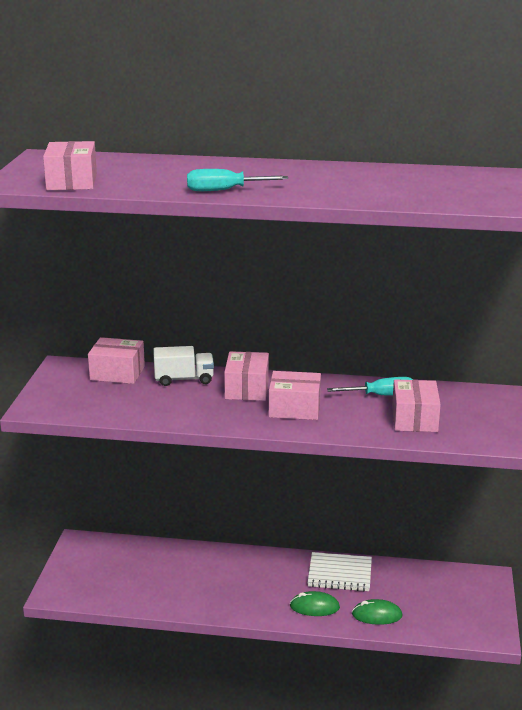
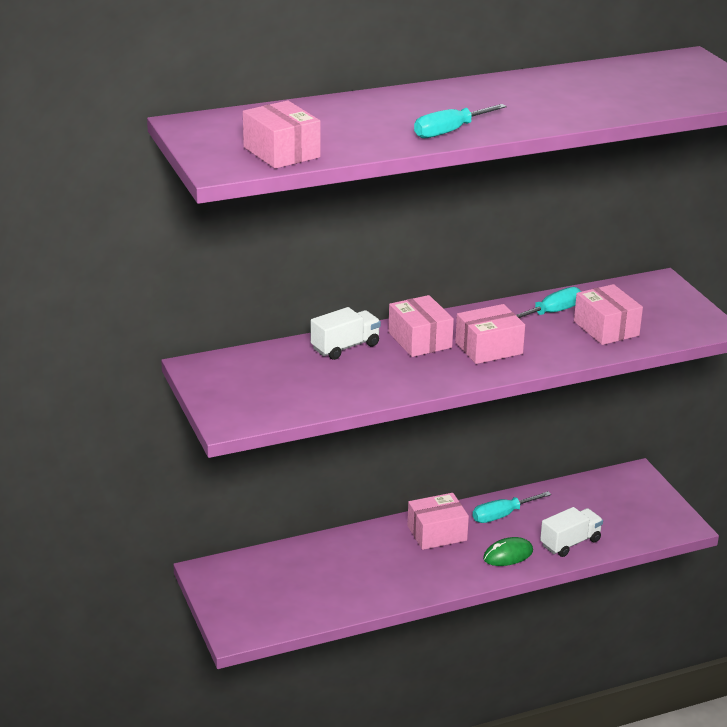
camera: 30 degrees left, 5 degrees up
(117, 373) = (267, 359): pink box -> pink box (437, 533)
(339, 574) = (502, 515): white notebook -> turquoise screwdriver
(377, 615) = (570, 543): green mouse -> white truck

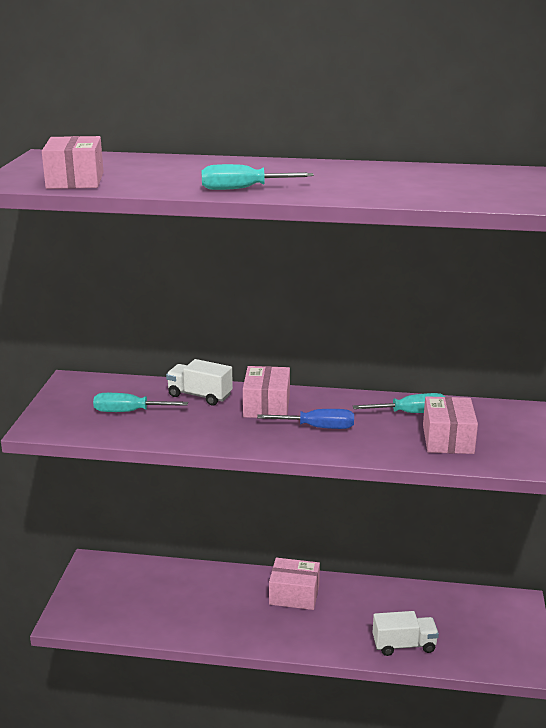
camera: 30 degrees right, 5 degrees down
(345, 347) = (200, 395): white truck -> white truck turned 150 degrees counterclockwise
(488, 348) = (318, 427): pink box -> blue screwdriver
(502, 515) = (363, 598): turquoise screwdriver -> turquoise screwdriver (129, 412)
(508, 555) = (338, 636): green mouse -> none

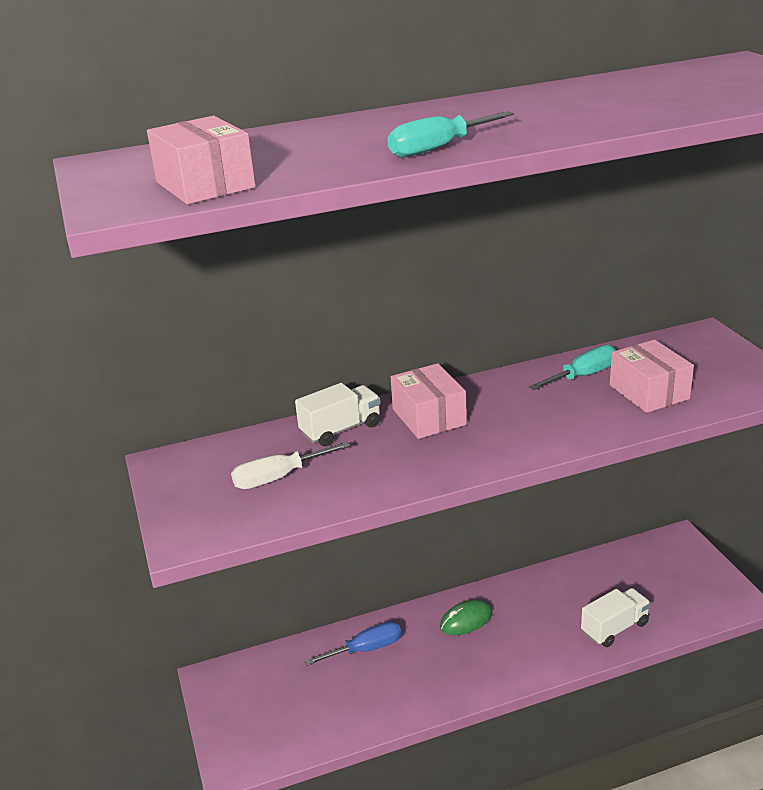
camera: 25 degrees left, 5 degrees up
(129, 412) = (278, 477): turquoise screwdriver -> white screwdriver
(200, 395) = (341, 429): white truck -> white truck turned 150 degrees clockwise
(294, 594) = (466, 620): pink box -> green mouse
(318, 427) = (510, 423): blue screwdriver -> blue screwdriver (366, 649)

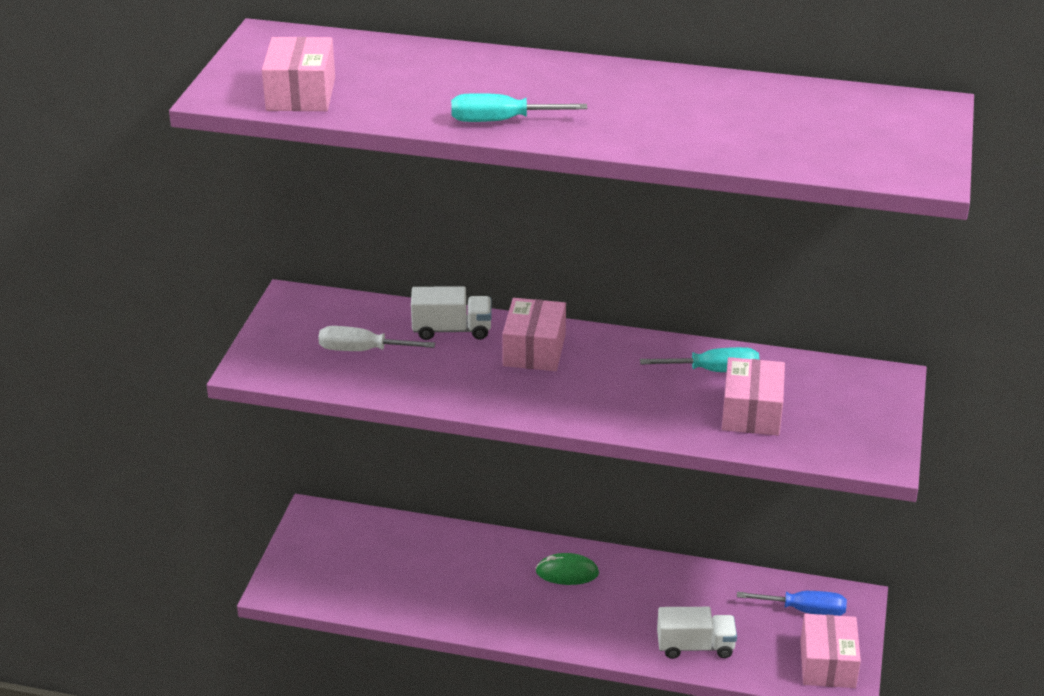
camera: 30 degrees right, 5 degrees up
(366, 649) = (458, 553): blue screwdriver -> blue screwdriver (804, 610)
(712, 592) = (827, 664): none -> pink box

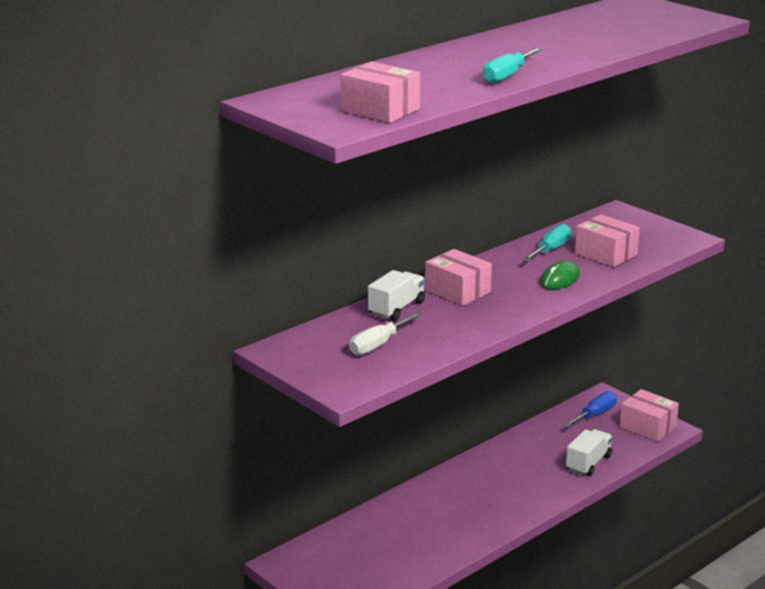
camera: 55 degrees left, 10 degrees down
(567, 572) = (469, 481): green mouse -> green mouse (560, 279)

